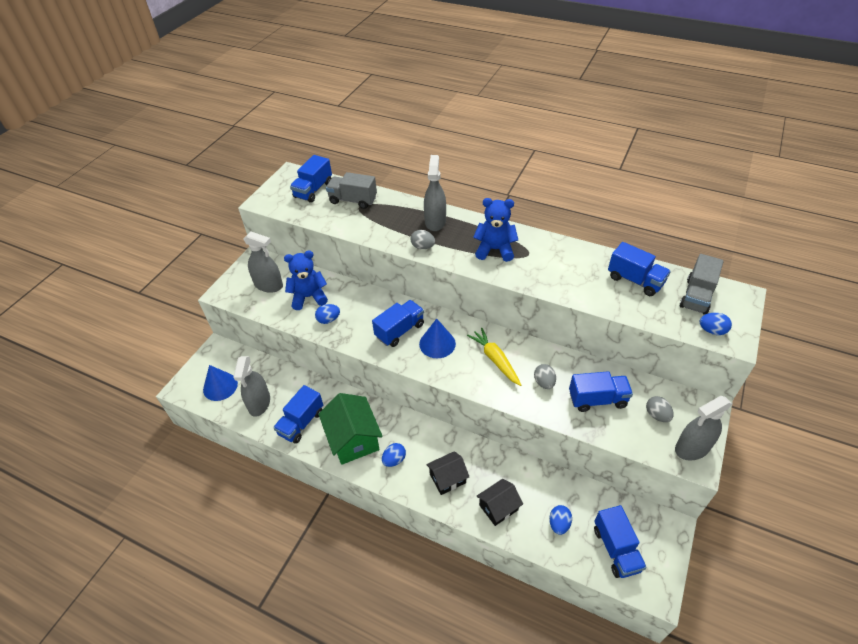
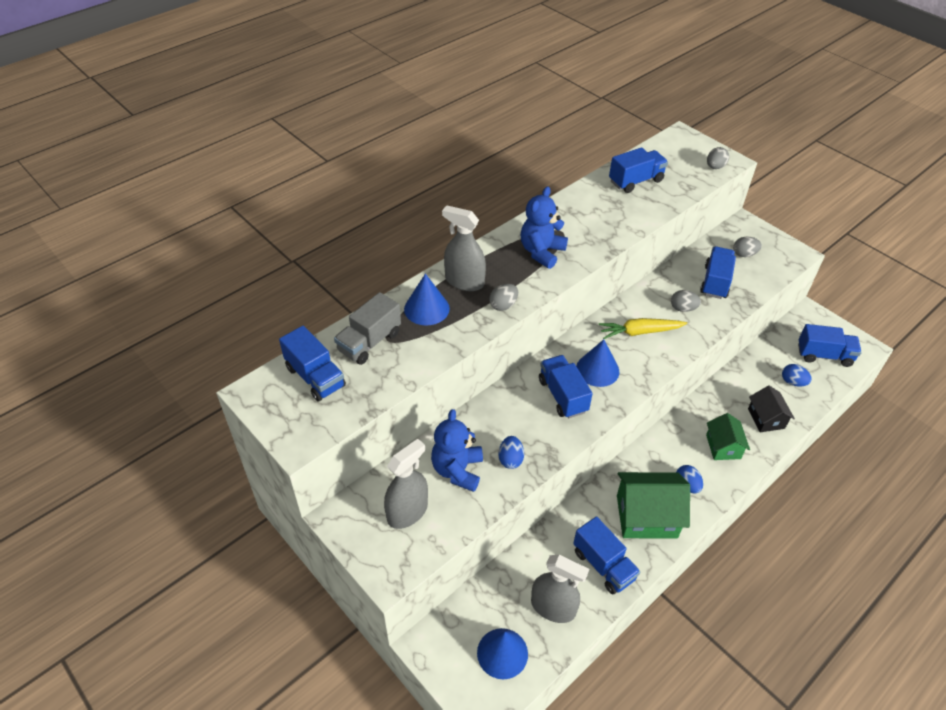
camera: 70 degrees left, 0 degrees up
(397, 213) = (426, 308): none -> blue cone
(447, 478) = (723, 446): black house -> green house
(692, 448) = (782, 250): grey spray bottle -> none
(696, 296) = (672, 157): grey truck -> none
(712, 331) = (715, 167): blue egg -> grey egg

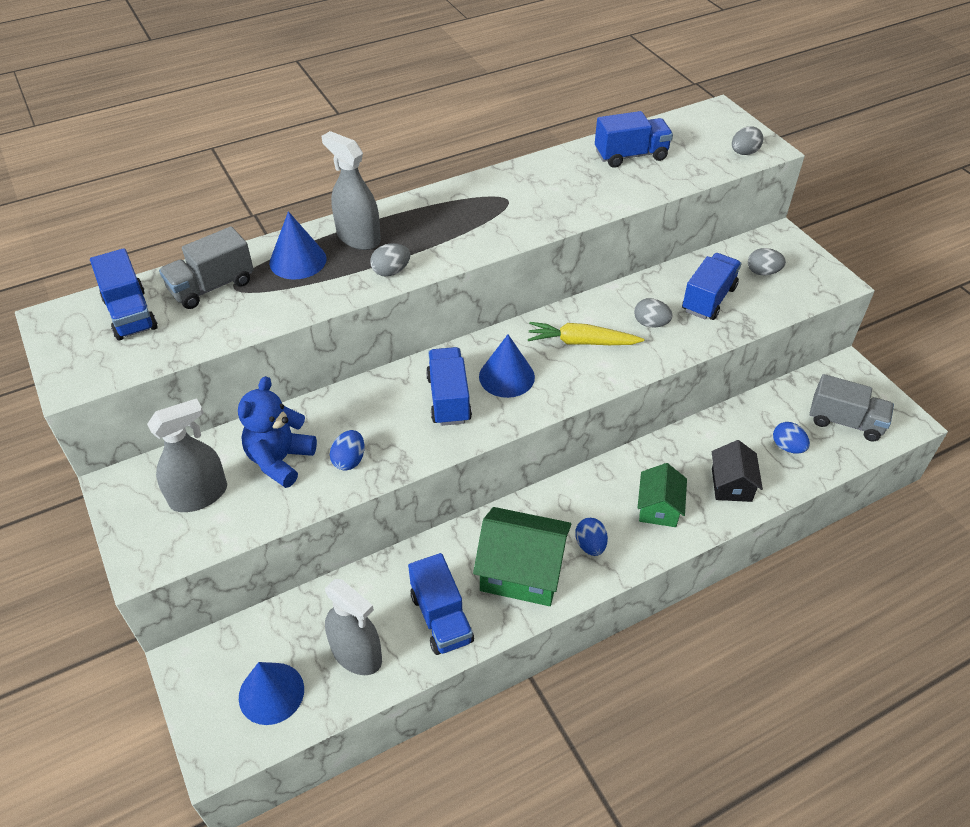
camera: 15 degrees right, 0 degrees up
(541, 252) = (469, 219): blue teddy bear -> none
(824, 355) = (845, 421): blue truck -> grey truck

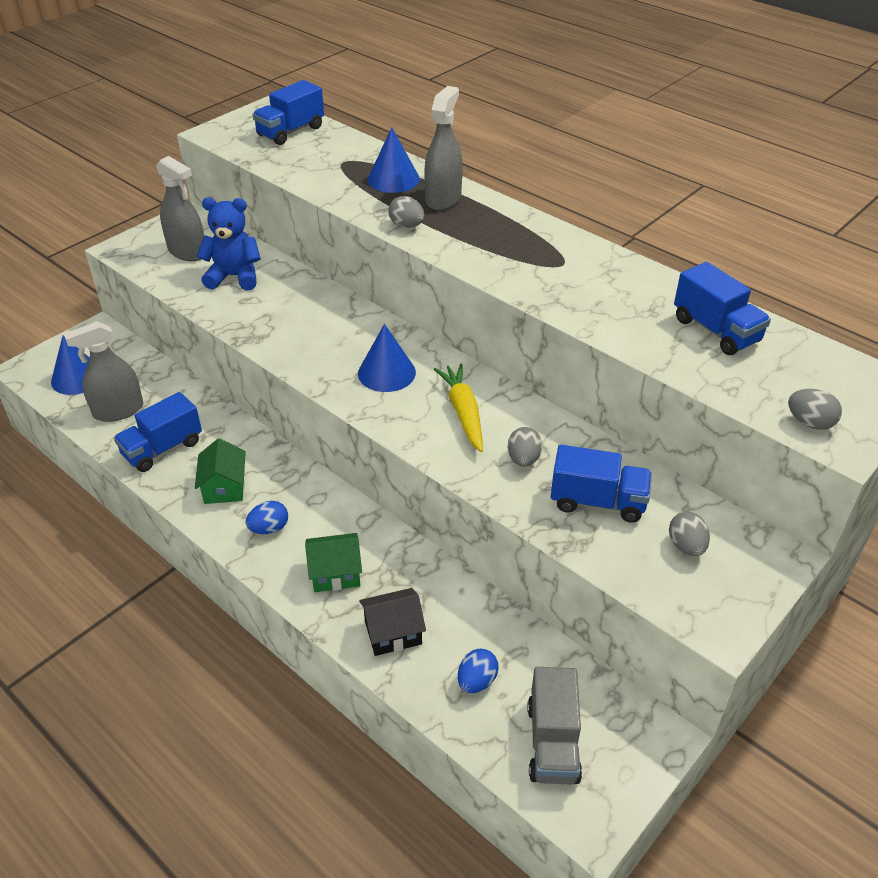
camera: 70 degrees right, 5 degrees down
(212, 286) = (339, 153): grey truck -> none
(349, 460) = (246, 310): blue egg -> none
(356, 654) = (118, 410): grey spray bottle -> grey spray bottle turned 45 degrees clockwise
(448, 399) = (340, 344): blue truck -> none
(521, 571) = (224, 487): green house -> green house, size x0.60

